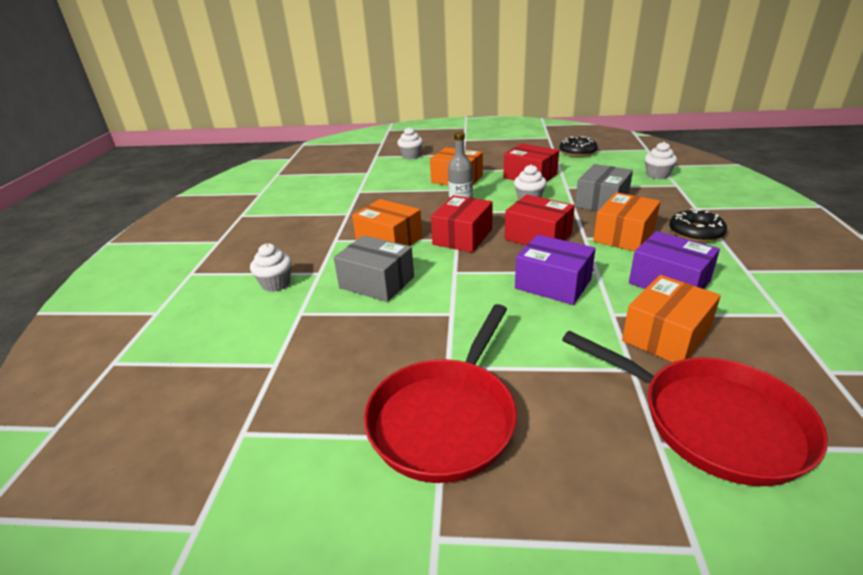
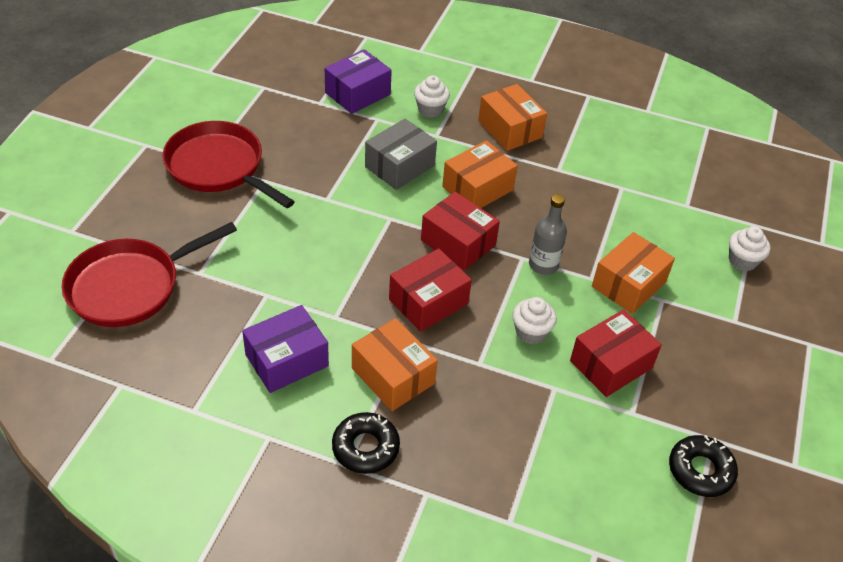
camera: 100 degrees right, 15 degrees up
(553, 284) = (332, 276): purple box -> purple box (357, 93)
(601, 201) = (491, 402): grey box -> none
(657, 175) = (556, 521): white cupcake -> none
(666, 335) = (220, 313): orange box -> orange box (510, 129)

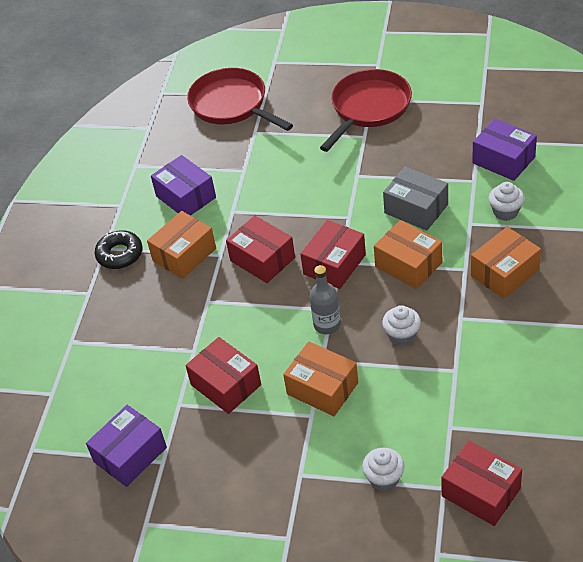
camera: 90 degrees right, 0 degrees up
(531, 332) = (247, 327): white cupcake -> white cupcake (402, 335)
(700, 470) = (130, 455): black donut -> purple box
(759, 203) = (481, 492): none -> red box

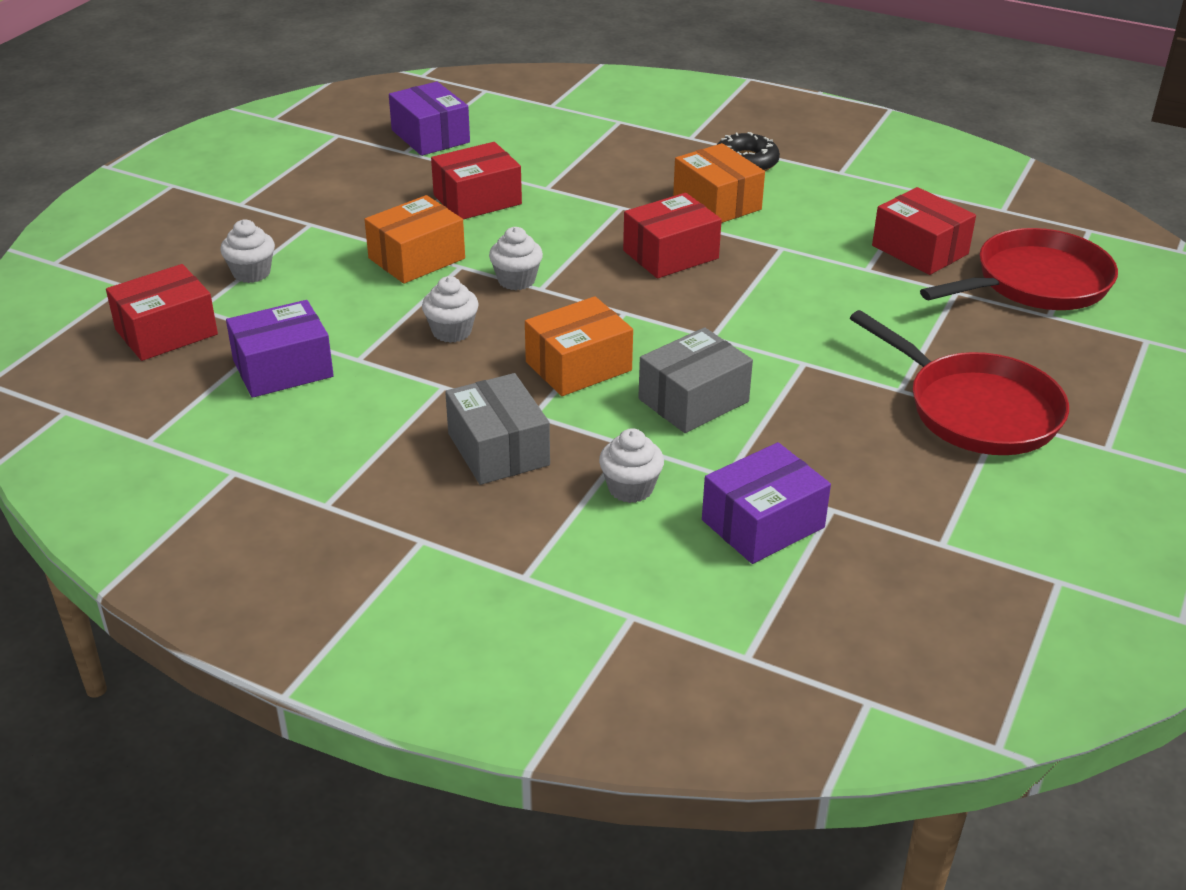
camera: 100 degrees right, 10 degrees down
(186, 197) = (832, 218): purple box -> purple box (283, 368)
(327, 325) = (516, 280): grey bottle -> white cupcake
(334, 264) = (622, 306): red box -> red box (920, 250)
(504, 273) = (498, 449): orange box -> grey box

